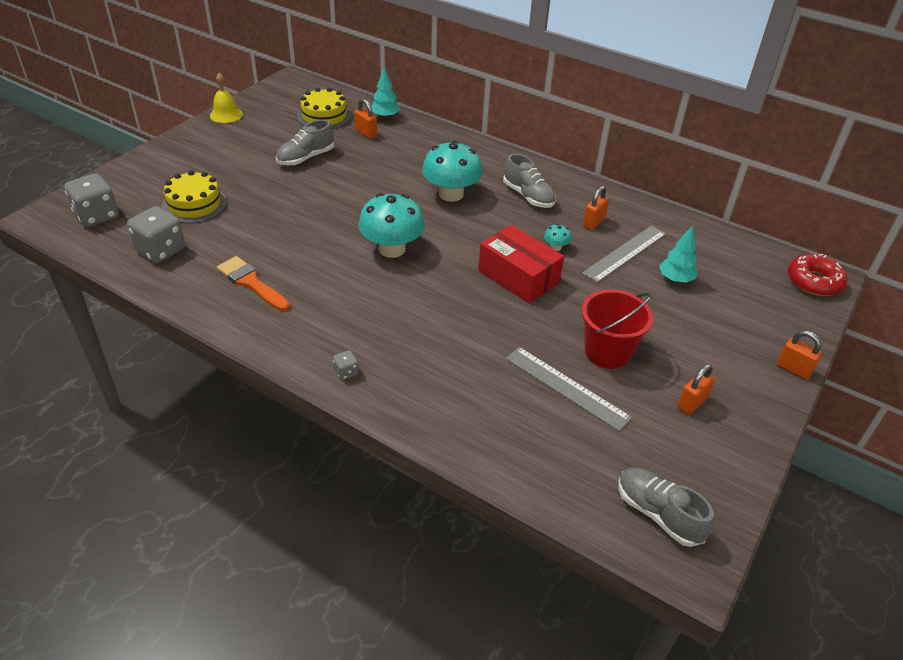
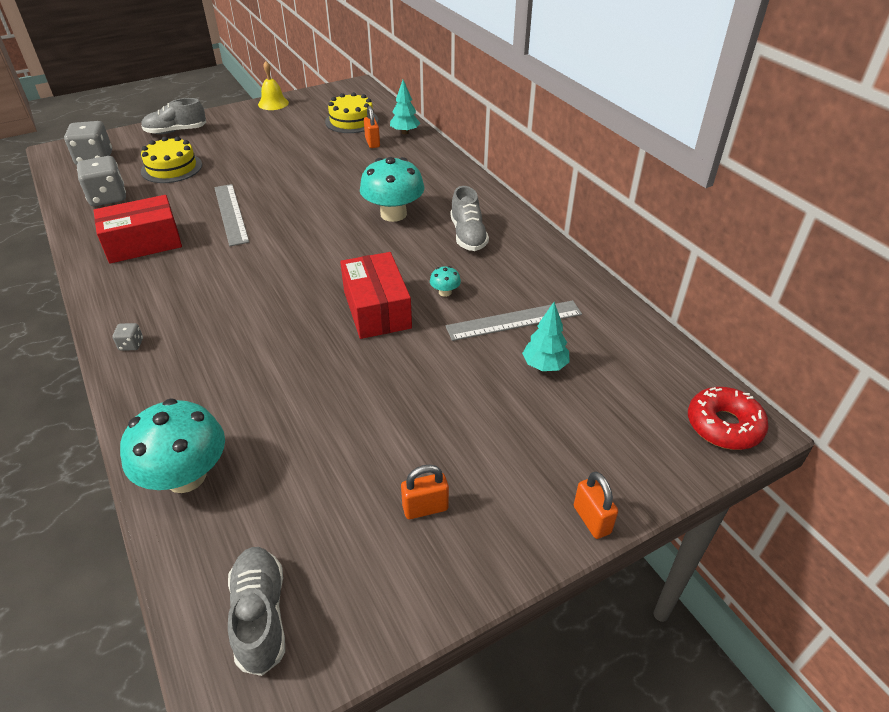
camera: 30 degrees right, 0 degrees up
(251, 283) = (143, 243): orange brush -> red box
(305, 158) = (298, 152): grey shoe -> grey shoe (176, 131)
(392, 249) = (287, 248): turquoise mushroom -> turquoise mushroom (186, 476)
(566, 387) = (309, 436): grey ruler -> grey ruler (231, 214)
(593, 222) = (511, 279): orange padlock -> none
(607, 352) = (388, 416): red bucket -> none

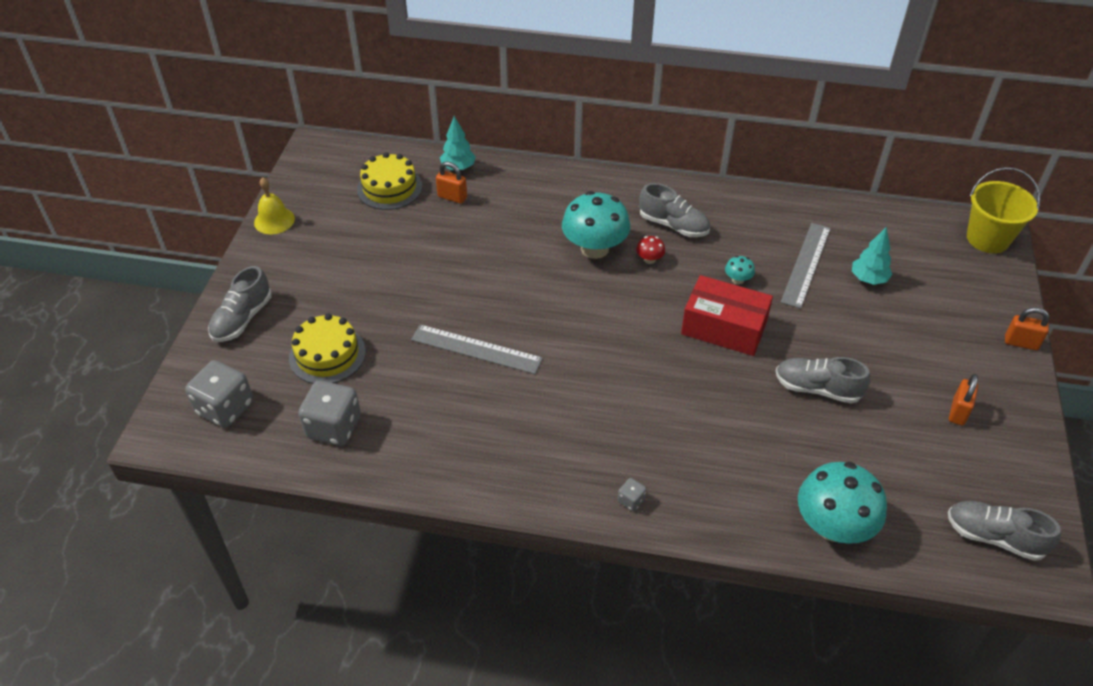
camera: 50 degrees left, 5 degrees up
(143, 243) = (462, 432): red box -> none
(358, 393) = (817, 389): none -> grey shoe
(413, 241) = (649, 259): none -> red mushroom
(724, 425) = (987, 239): red donut -> yellow bucket

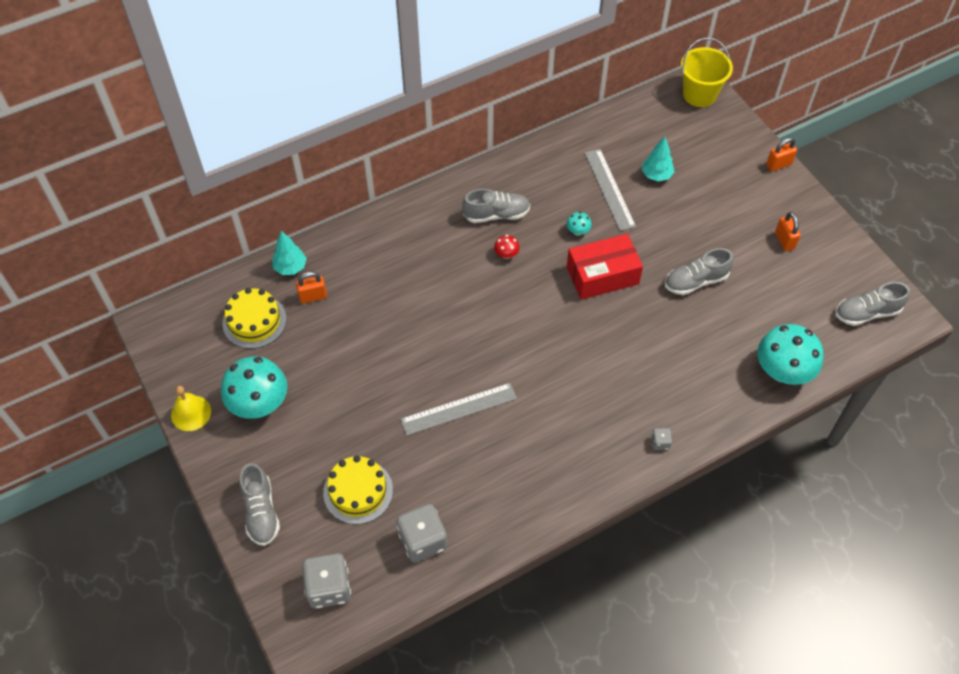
camera: 40 degrees left, 10 degrees up
(594, 248) = (461, 270): turquoise mushroom -> turquoise mushroom (259, 403)

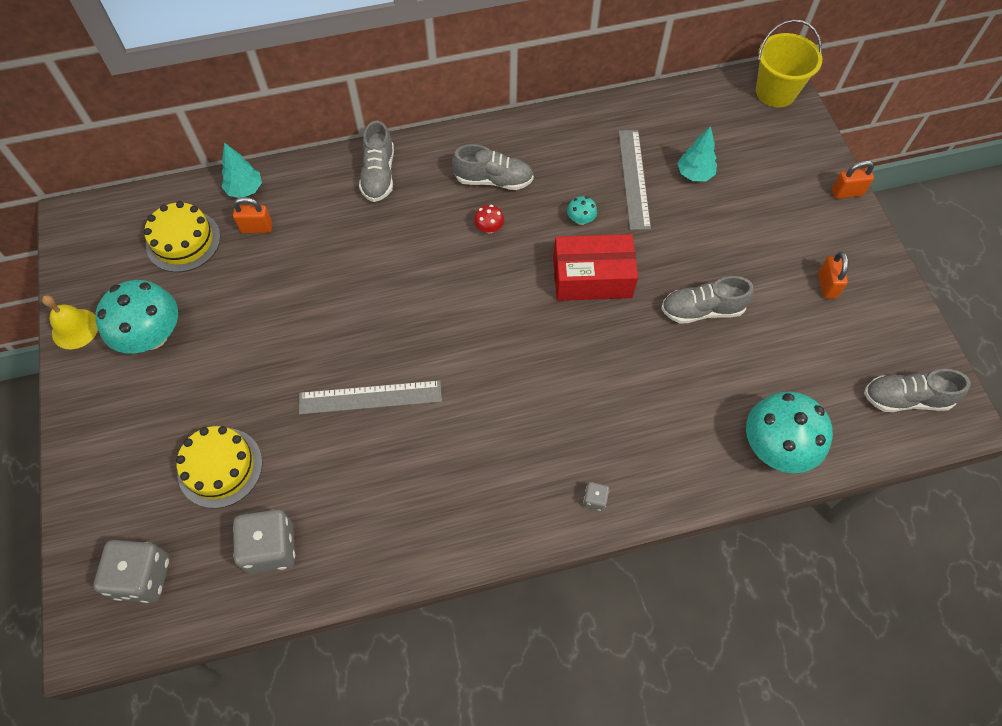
camera: 15 degrees right, 5 degrees up
(261, 511) = (104, 463): grey shoe -> grey shoe (379, 175)

